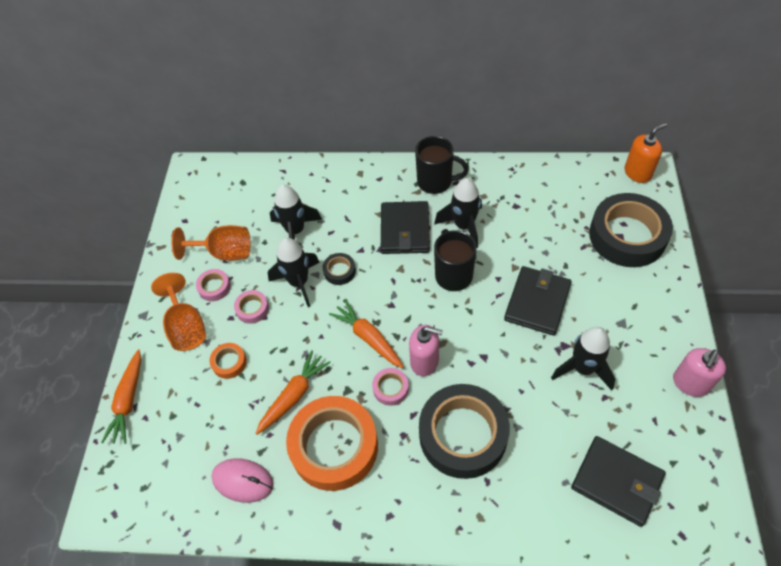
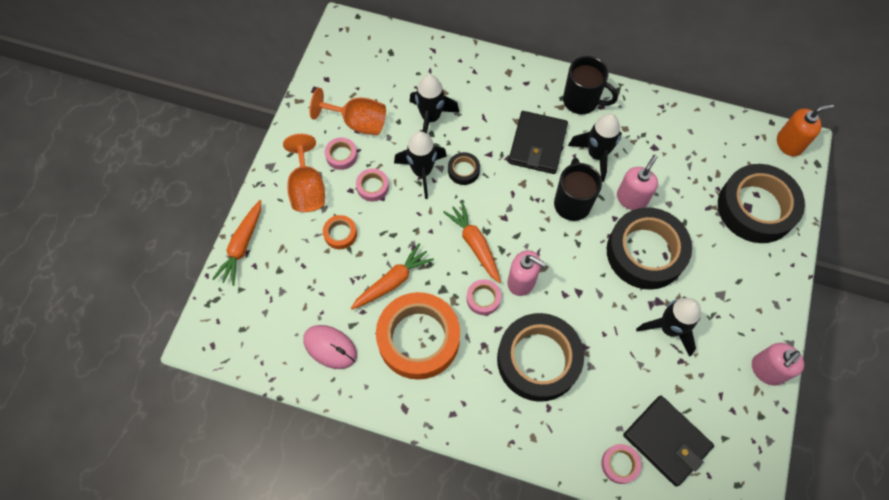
camera: 10 degrees right, 10 degrees up
(509, 256) = (631, 198): none -> pink soap dispenser
(537, 302) = (645, 252): black wallet -> black tape
(577, 520) = (620, 464): none -> pink tape

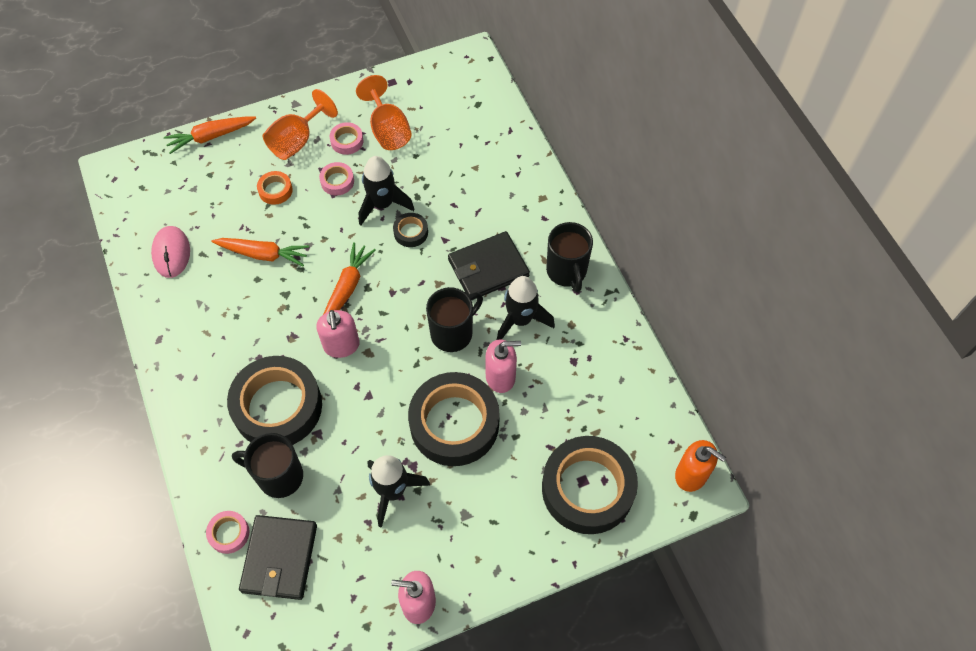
camera: 50 degrees right, 5 degrees down
(418, 338) = (227, 307): orange tape -> none
(431, 118) = (440, 175): black rocket -> none
(483, 298) = (301, 328): pink tape -> none
(598, 397) = (279, 476): none -> black mug

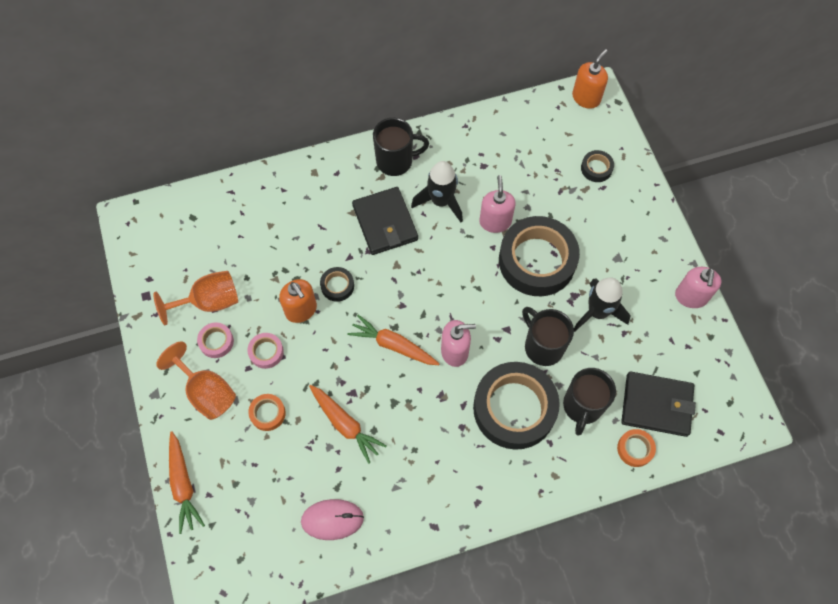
camera: 85 degrees left, 5 degrees up
(229, 533) = (635, 449): pink tape -> orange tape
(263, 254) = (345, 424): orange carrot -> orange carrot turned 120 degrees clockwise
(382, 204) = (301, 310): black rocket -> orange soap dispenser
(453, 333) = (449, 256): black mug -> black mug (543, 346)
(587, 488) = (596, 168): black tape -> black tape, size x0.43

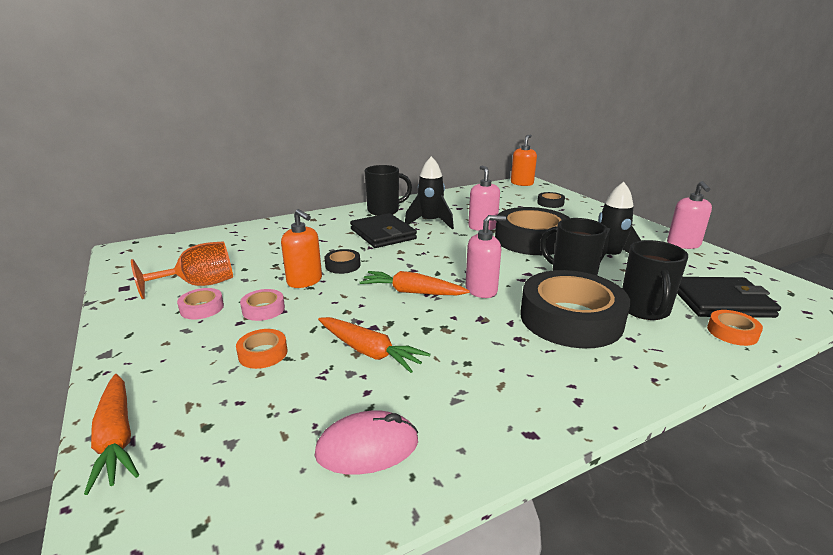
camera: 10 degrees left, 40 degrees down
(206, 392) = (180, 345): orange goblet -> none

